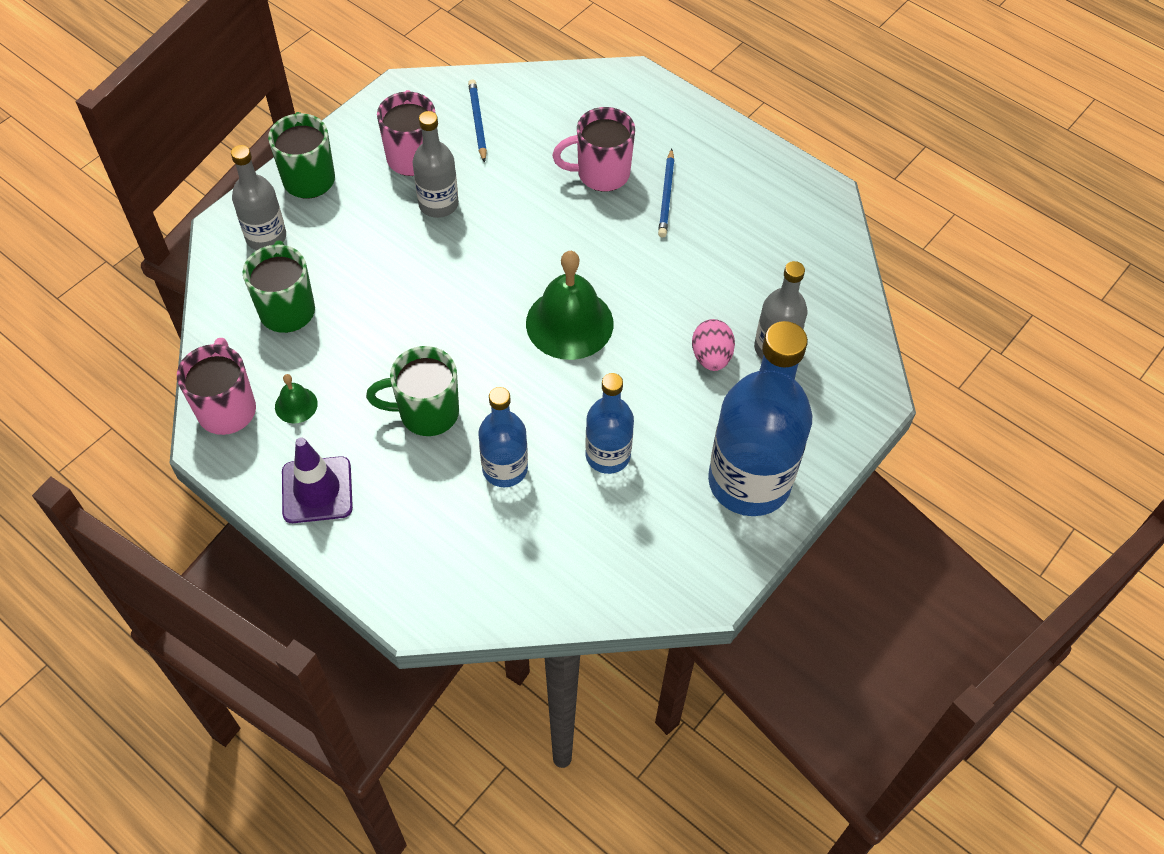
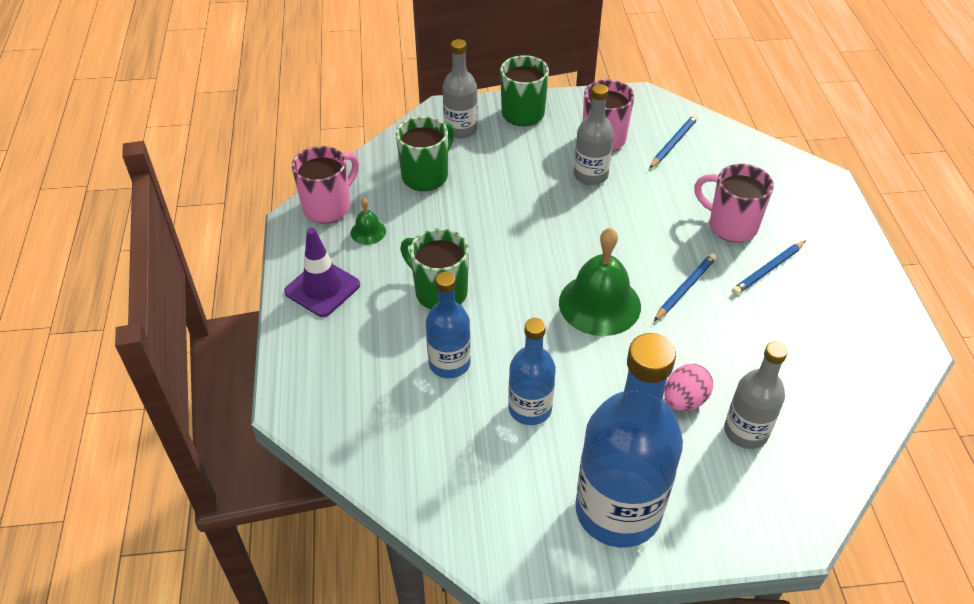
camera: 45 degrees right, 10 degrees down
(621, 259) = (685, 288): none -> blue pencil

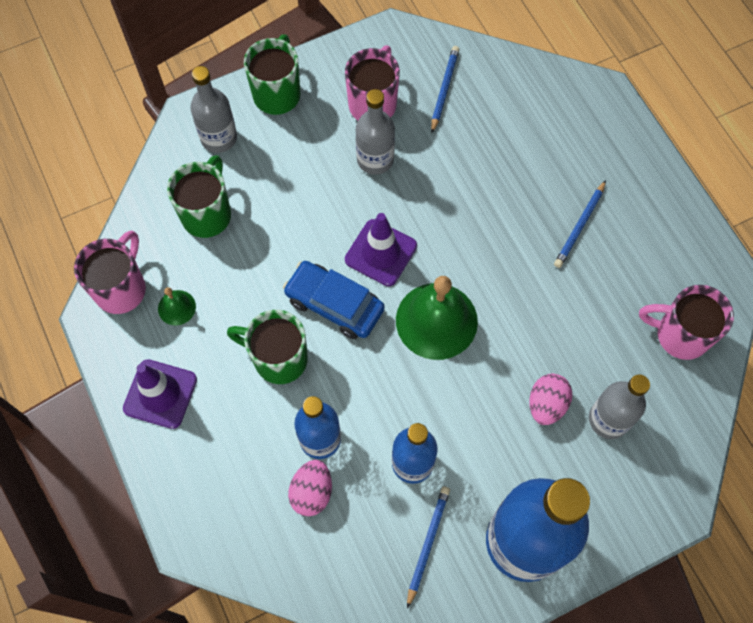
camera: 20 degrees left, 20 degrees up
(422, 403) = (312, 492): none -> pink egg
(508, 266) = (334, 304): none -> blue car
(567, 241) = (380, 253): none -> purple traffic cone
(685, 288) = (510, 274): blue pencil -> blue pencil (427, 544)
(730, 225) = (530, 182): pink mug -> pink mug (680, 335)

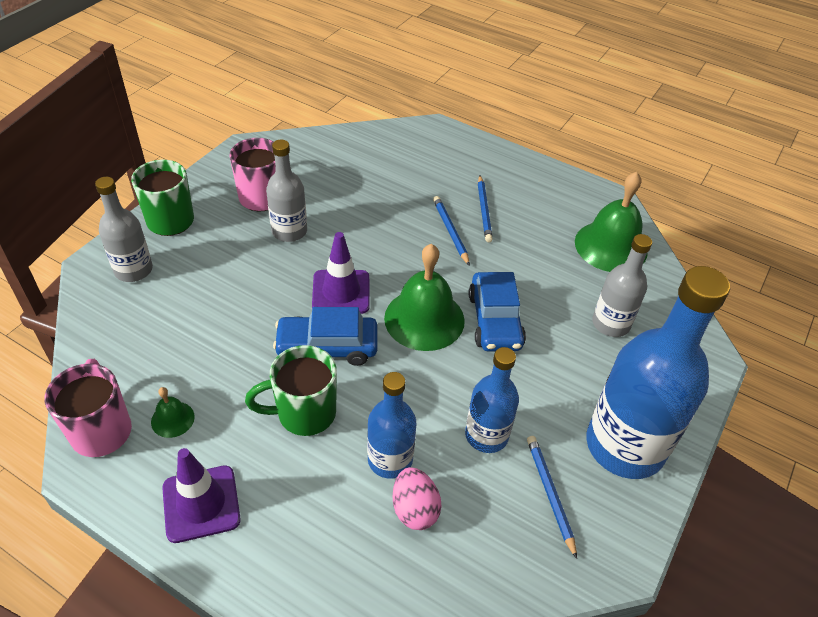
camera: 35 degrees left, 20 degrees down
(207, 214) = (158, 330): green mug -> none
(444, 89) = (313, 167): blue pencil -> blue pencil (450, 231)
(500, 357) = (495, 321): none -> blue car
(546, 404) = (557, 336): pink egg -> none
(680, 335) = (611, 246): pink mug -> green bell

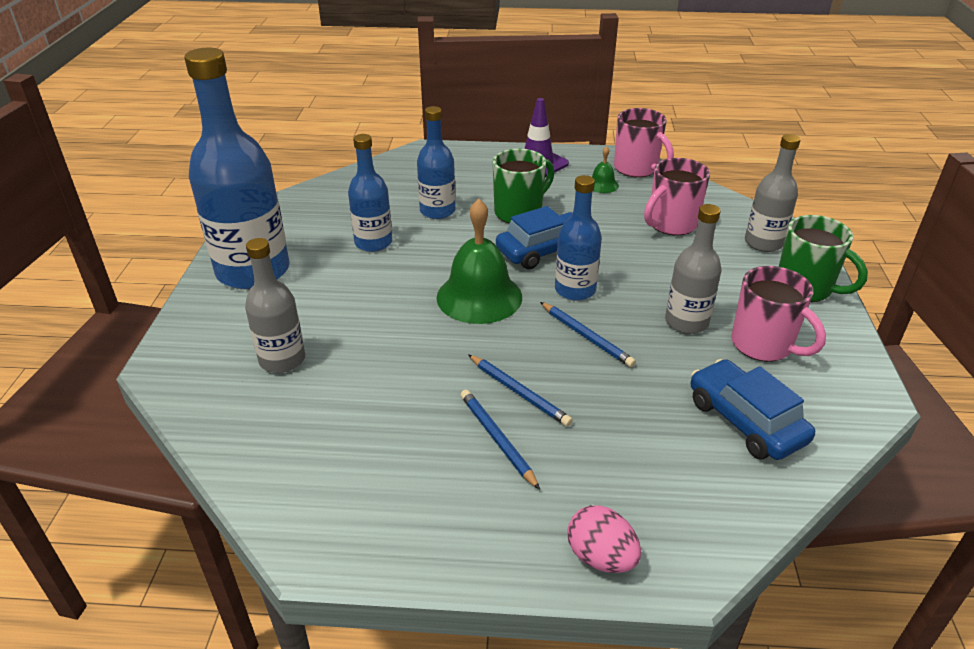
camera: 155 degrees right, 10 degrees down
(179, 326) = (671, 225): none -> pink mug
(341, 292) = (575, 290): purple traffic cone -> blue bottle
(414, 509) = (403, 197): pink egg -> pink egg (600, 557)
(495, 321) = (409, 319): blue car -> blue car (745, 421)
(550, 494) = (310, 229): blue pencil -> blue pencil (586, 336)
(611, 246) = (299, 457): green bell -> none

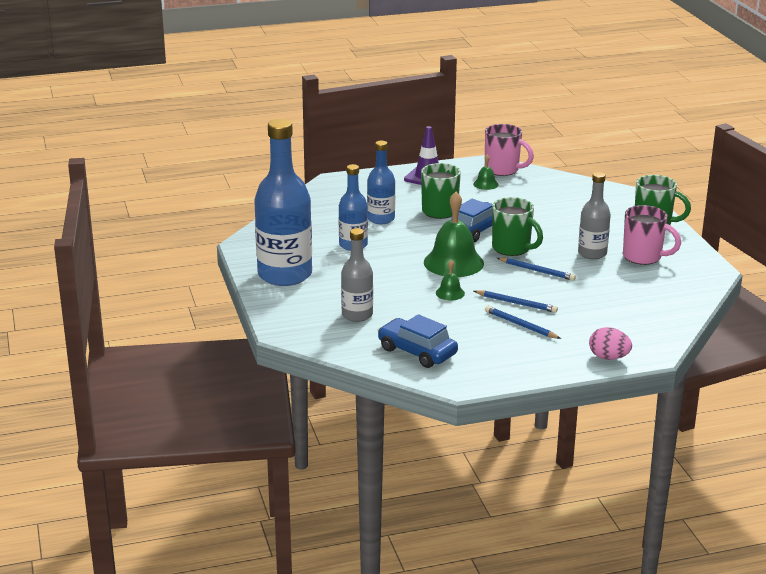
camera: 20 degrees left, 10 degrees down
(436, 349) = (450, 293): none -> green bell
(575, 290) = (512, 248): blue bottle -> green mug
(671, 225) = (549, 202): pink mug -> none
(745, 421) = (651, 292): blue car -> blue car (417, 352)
(763, 243) = (615, 203): grey bottle -> none

